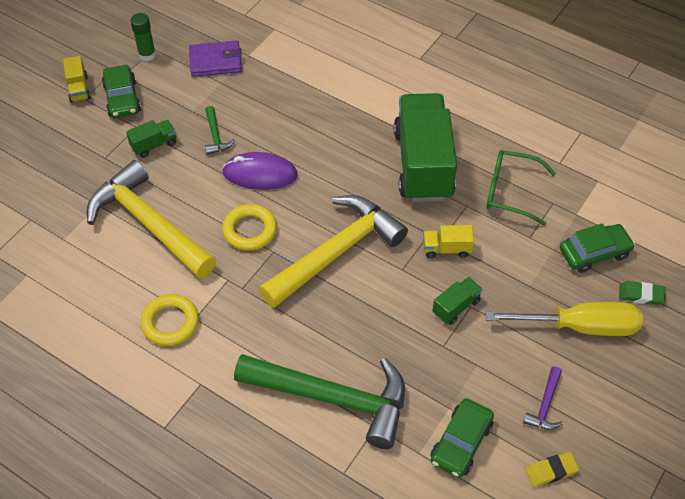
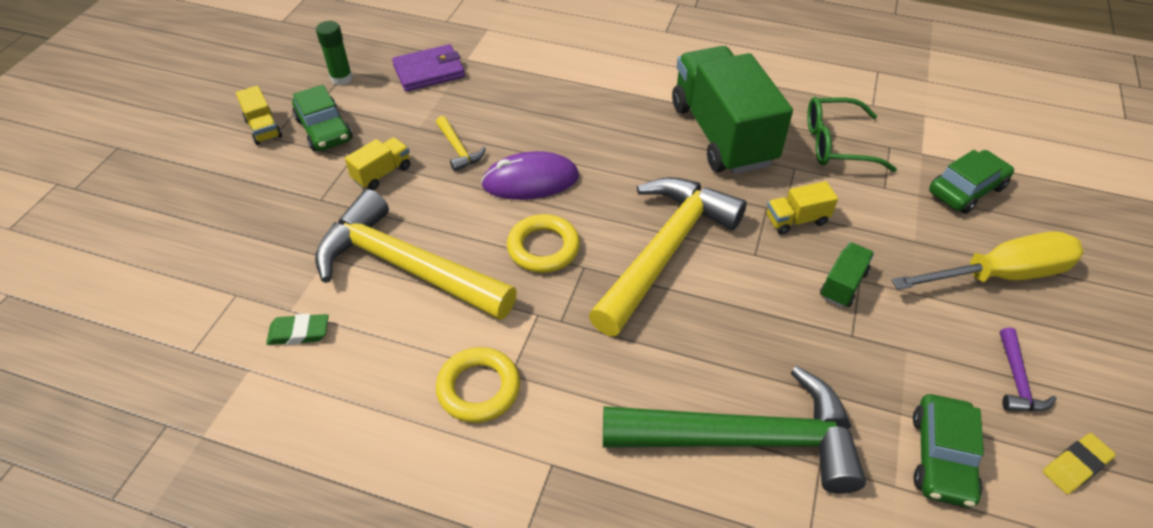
camera: 15 degrees left, 5 degrees down
(154, 145) = (382, 173): green truck -> yellow truck
(215, 136) = (458, 149): green hammer -> yellow hammer
(641, 295) = (1045, 224): green eraser -> green eraser (299, 333)

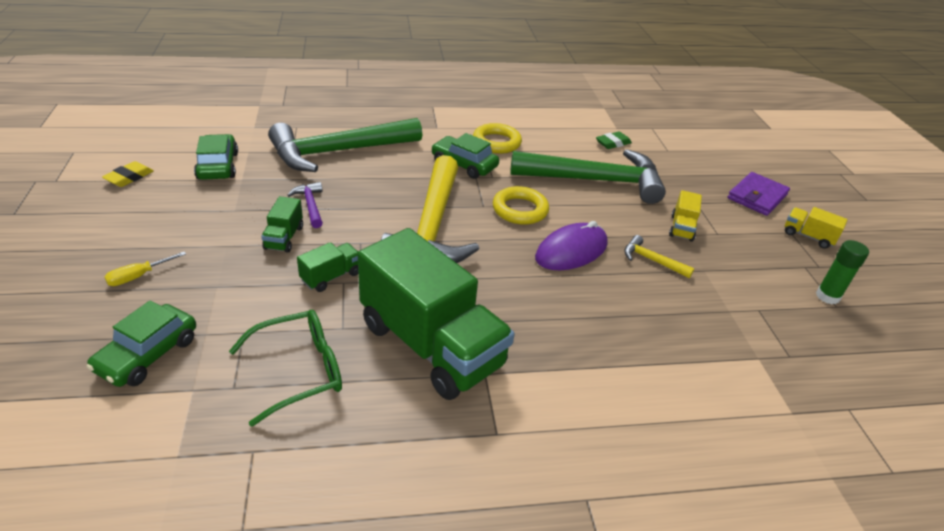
camera: 150 degrees right, 10 degrees down
(324, 129) = (767, 248): green car -> green car (464, 165)
(406, 267) = (594, 181): yellow hammer -> green hammer
(429, 71) = (771, 329): purple wallet -> purple wallet (757, 196)
(796, 220) = (331, 277): yellow truck -> green truck
(1002, 275) = (138, 276): yellow screwdriver -> yellow screwdriver, size x0.43
(1017, 380) = (153, 209): purple hammer -> purple hammer (310, 205)

